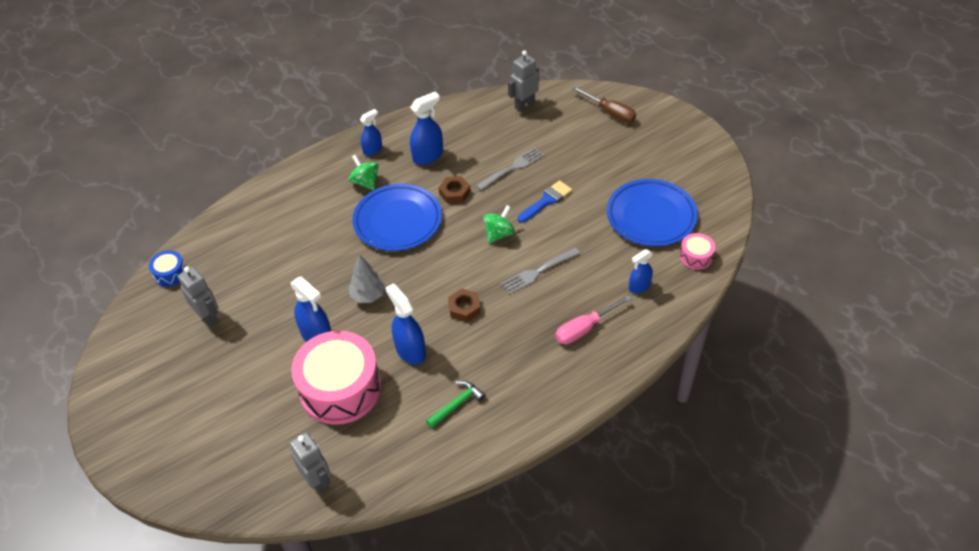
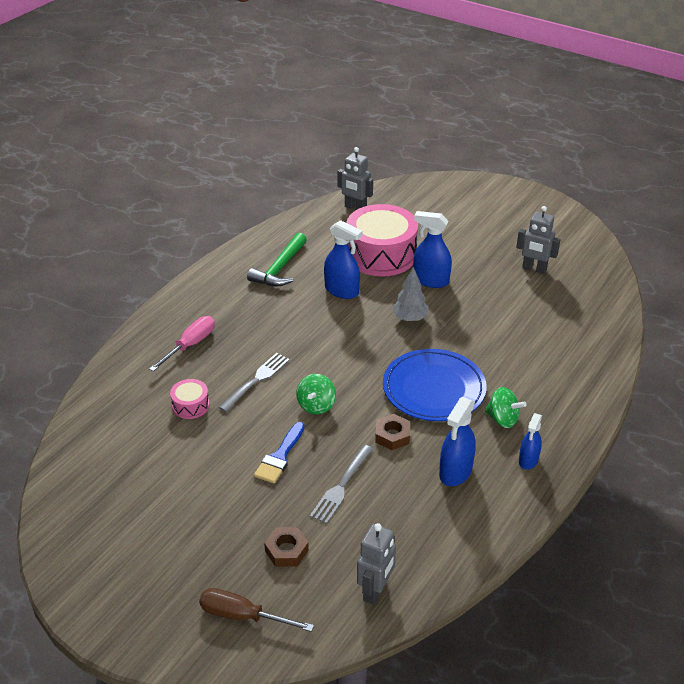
camera: 155 degrees right, 10 degrees down
(170, 273) = (605, 288): blue drum -> none
(457, 404) = (280, 268): green hammer -> green hammer, size x1.52
(464, 308) = (313, 332): brown nut -> brown nut (286, 550)
(639, 286) = (145, 394): blue spray bottle -> none
(651, 216) = (147, 473): blue plate -> none
(696, 256) = (87, 440): pink drum -> pink drum (190, 405)

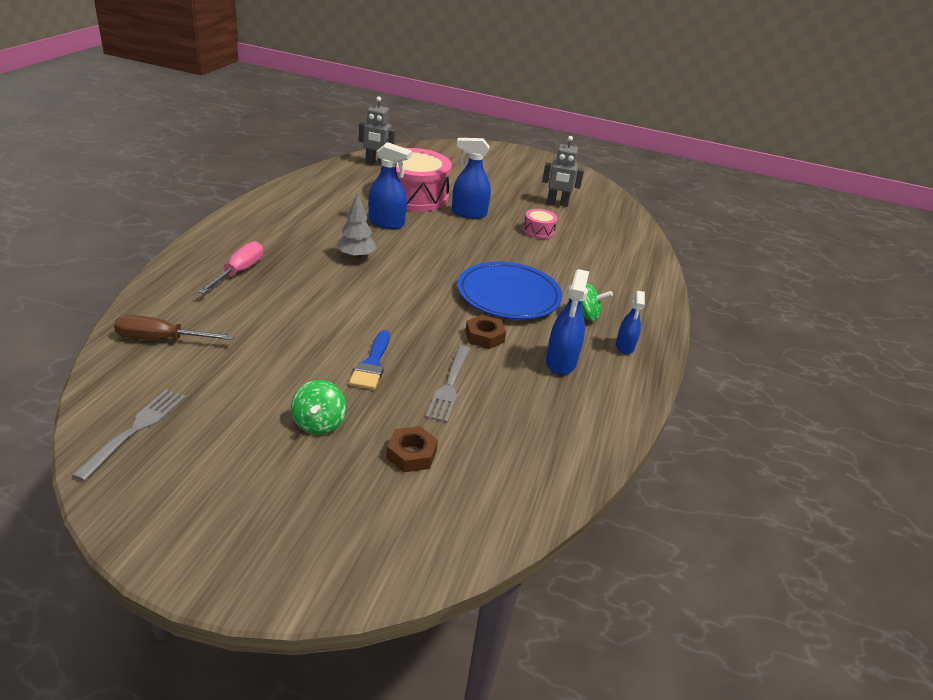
camera: 20 degrees left, 5 degrees down
(190, 405) = (254, 325): pink drum -> pink drum (538, 231)
(242, 616) = (382, 531): brown screwdriver -> brown screwdriver (161, 339)
(256, 380) = (323, 298): grey fork -> grey fork (135, 430)
(280, 268) = (317, 208): green hammer -> none
(316, 405) = (395, 316): green spinning top -> green spinning top (319, 423)
(375, 591) = (527, 482): grey robot -> none
(410, 318) = (461, 242): grey tree -> grey tree (356, 256)

